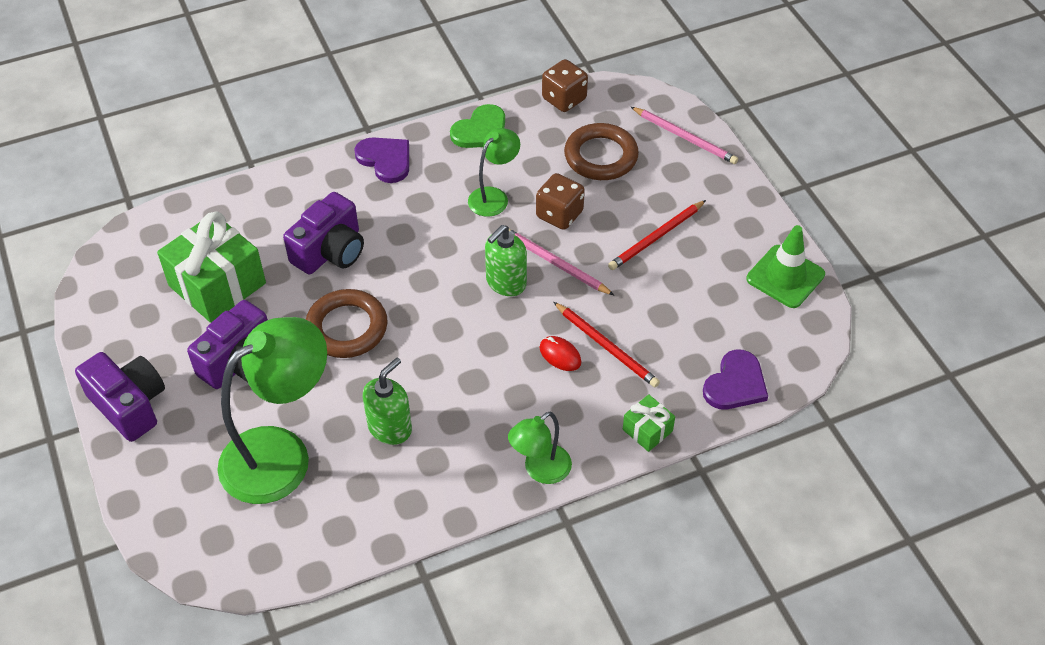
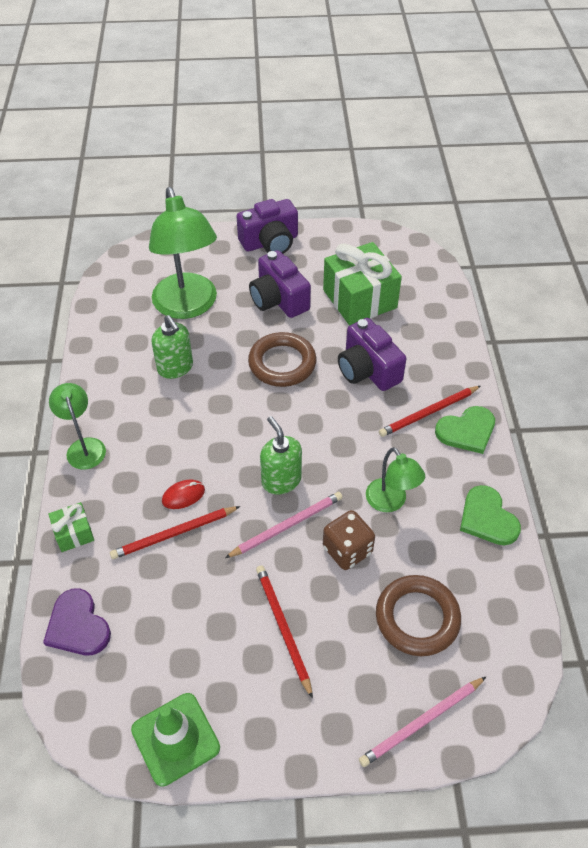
camera: 110 degrees right, 0 degrees up
(373, 191) = (428, 413): none -> red pencil
(385, 160) = (466, 431): purple heart -> green heart
(564, 99) = (518, 613): brown dice -> none

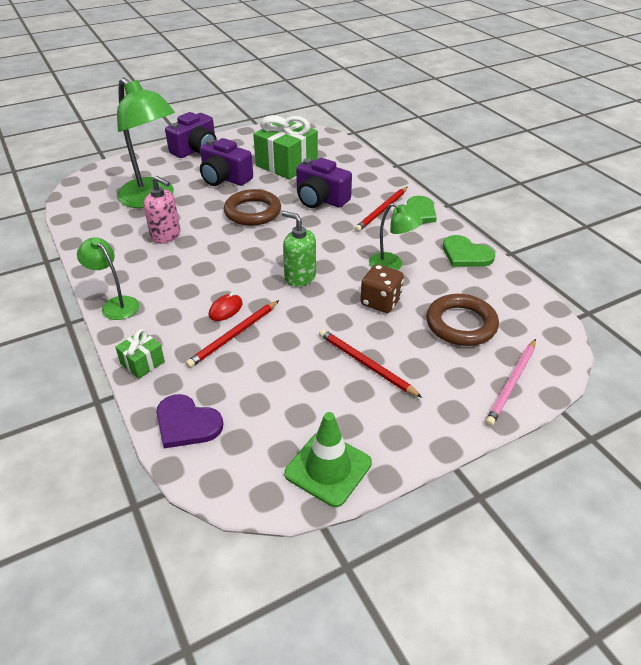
camera: 25 degrees left, 10 degrees down
(175, 367) = (166, 236): green soap dispenser -> pink soap dispenser
(287, 526) = (324, 302): pink pencil -> none

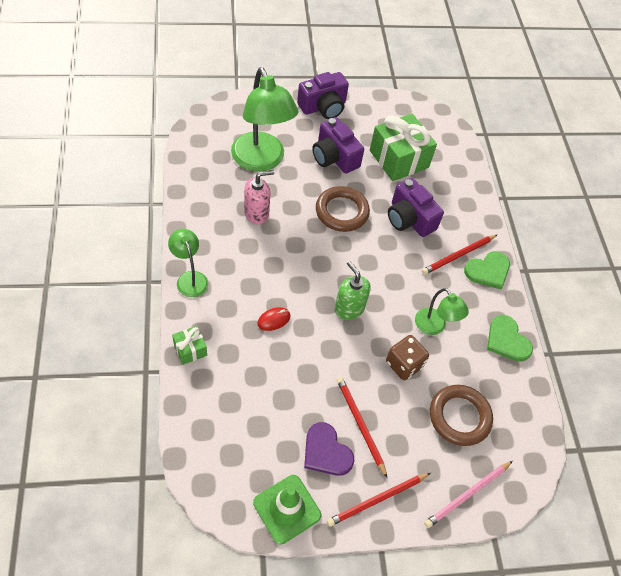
camera: 15 degrees right, 15 degrees up
(166, 236) = (256, 213): pink soap dispenser -> pink soap dispenser turned 75 degrees counterclockwise
(186, 423) = (202, 423): purple heart -> purple heart (326, 451)
(234, 335) = (269, 350): red pencil -> red pencil (377, 500)

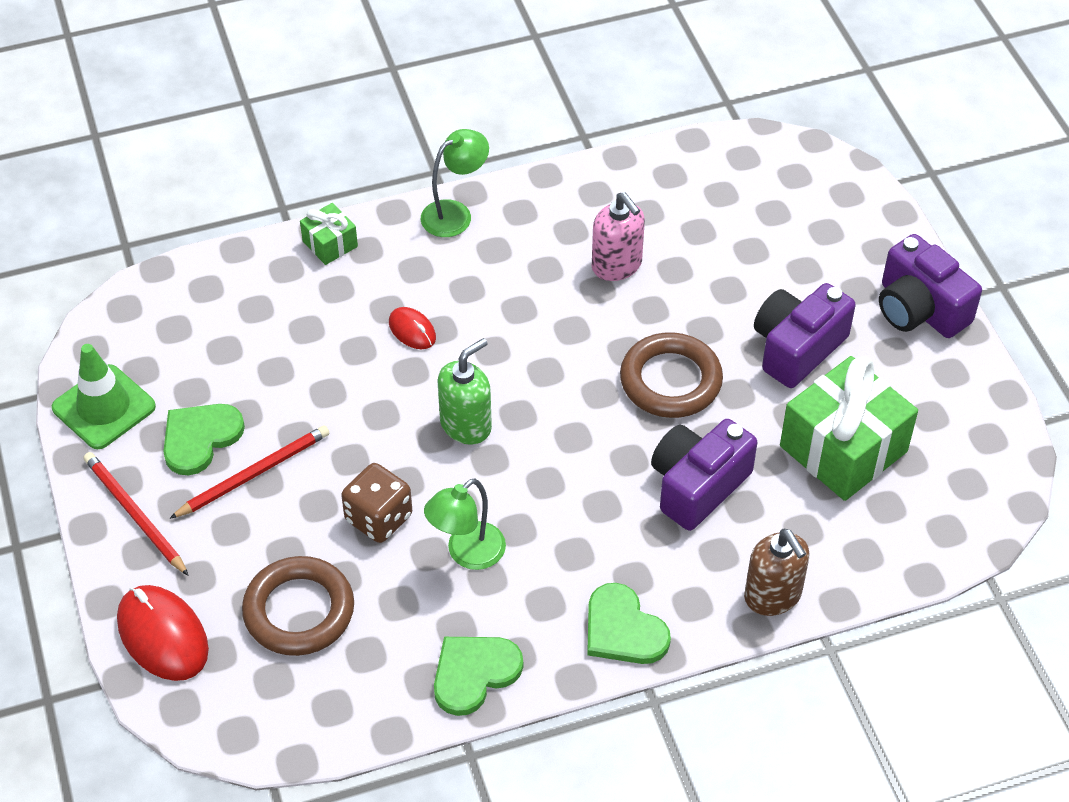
camera: 85 degrees right, 5 degrees down
(261, 161) = (737, 247): green lamp -> none
(326, 451) = (200, 438): purple heart -> green heart
(458, 255) = (641, 575): red pencil -> none
(467, 495) = (163, 635): pink pencil -> red mouse
(476, 209) = (773, 596): none -> brown soap dispenser

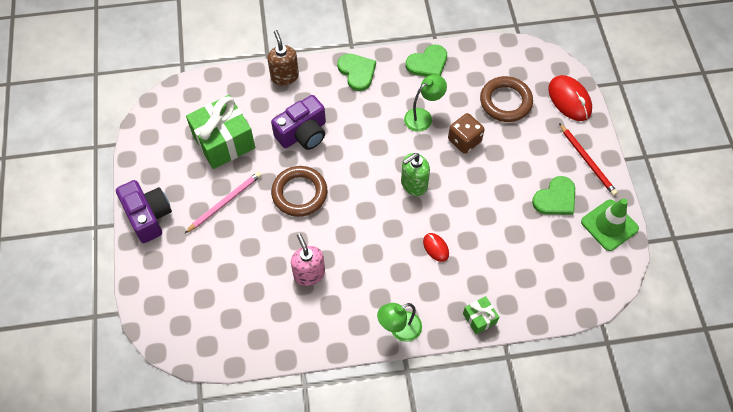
camera: 170 degrees left, 10 degrees up
(254, 474) = (526, 174): red pencil -> none
(797, 348) = (225, 202): purple camera -> pink pencil

